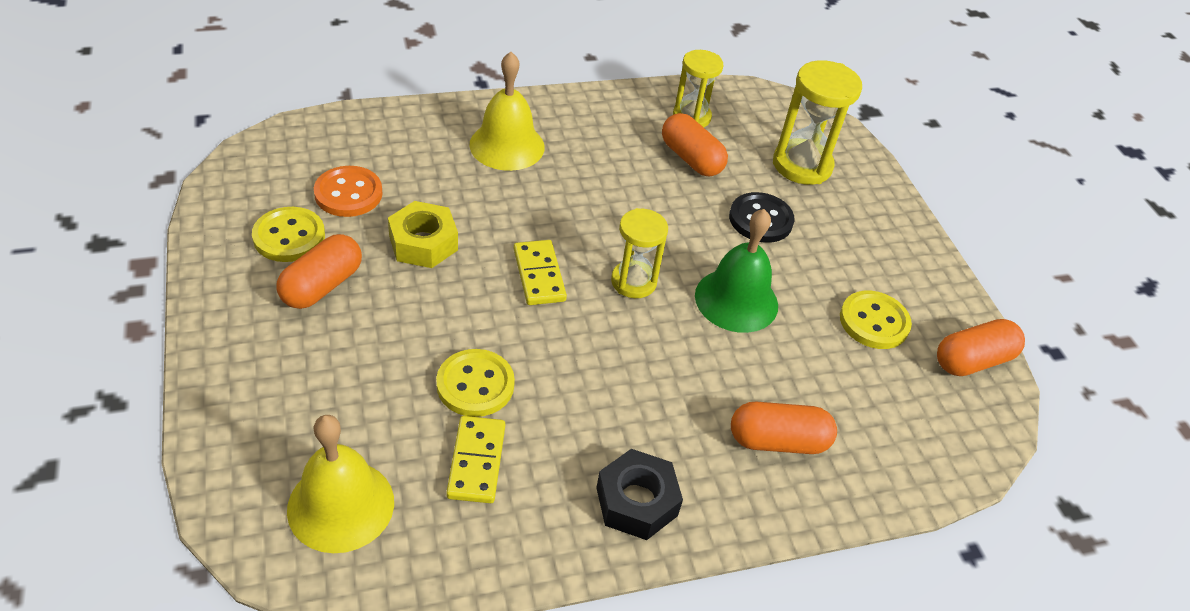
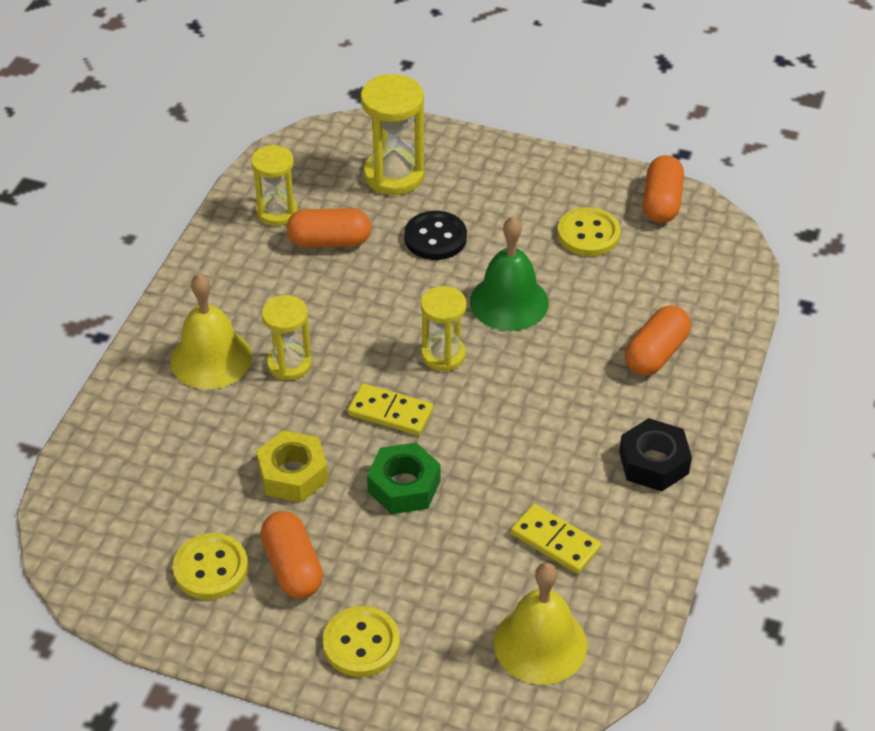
camera: 50 degrees left, 0 degrees up
(348, 193) = (185, 502): orange button -> none
(462, 320) = (404, 486): none -> green nut
(475, 385) = (479, 508): yellow button -> yellow button (361, 643)
(539, 191) = (289, 364): none -> yellow hourglass

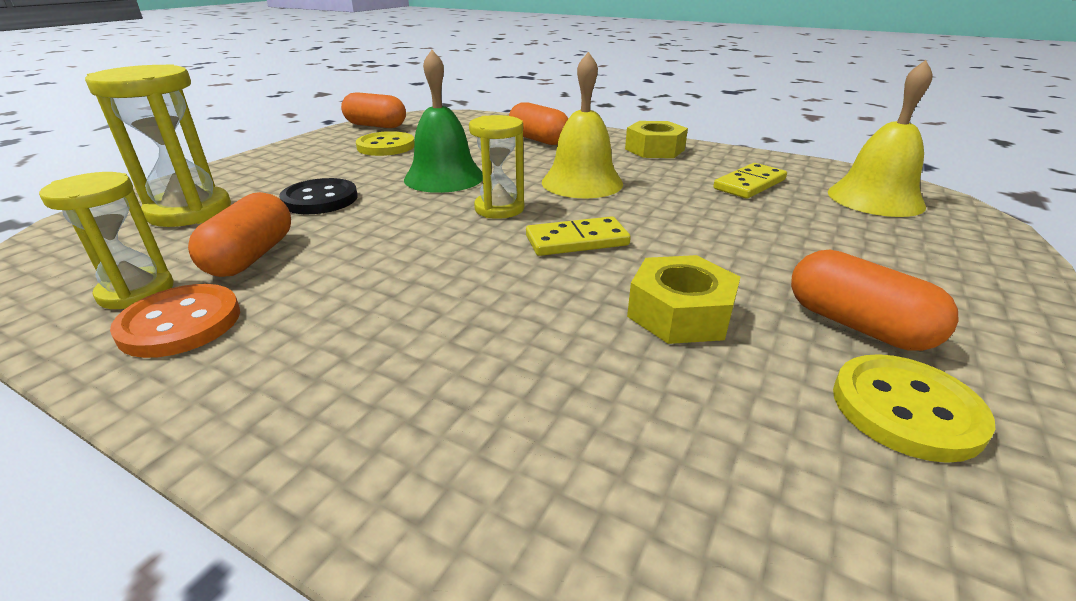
camera: 80 degrees left, 15 degrees down
(211, 358) = (408, 379): yellow bell -> yellow bell (582, 182)
(248, 248) = (180, 323): none -> orange button
(289, 364) = (463, 302): yellow hourglass -> none
(292, 567) = (856, 325): orange capsule -> orange capsule turned 60 degrees clockwise
(361, 643) = (952, 284): yellow button -> none
(390, 412) = (577, 241): yellow domino -> yellow domino turned 45 degrees clockwise
(404, 486) = (692, 242): green nut -> none
(654, 463) = (654, 149): black nut -> yellow nut

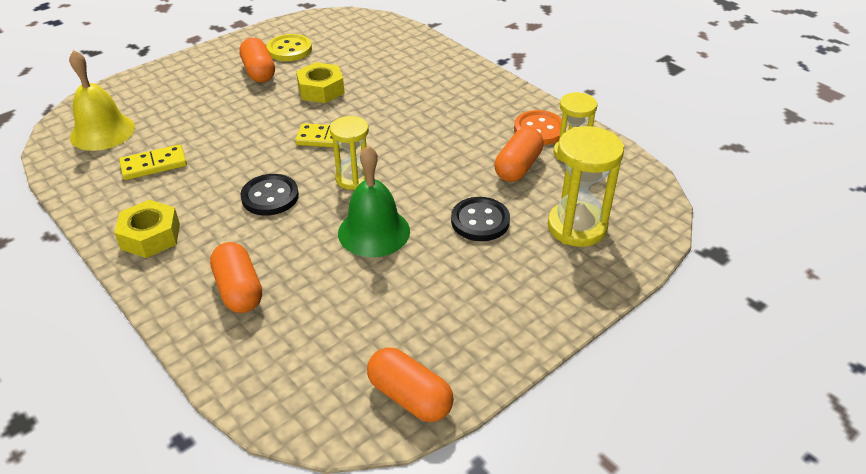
camera: 160 degrees left, 10 degrees up
(386, 146) = (410, 317): yellow button -> none
(582, 182) = (270, 196): yellow bell -> black button

